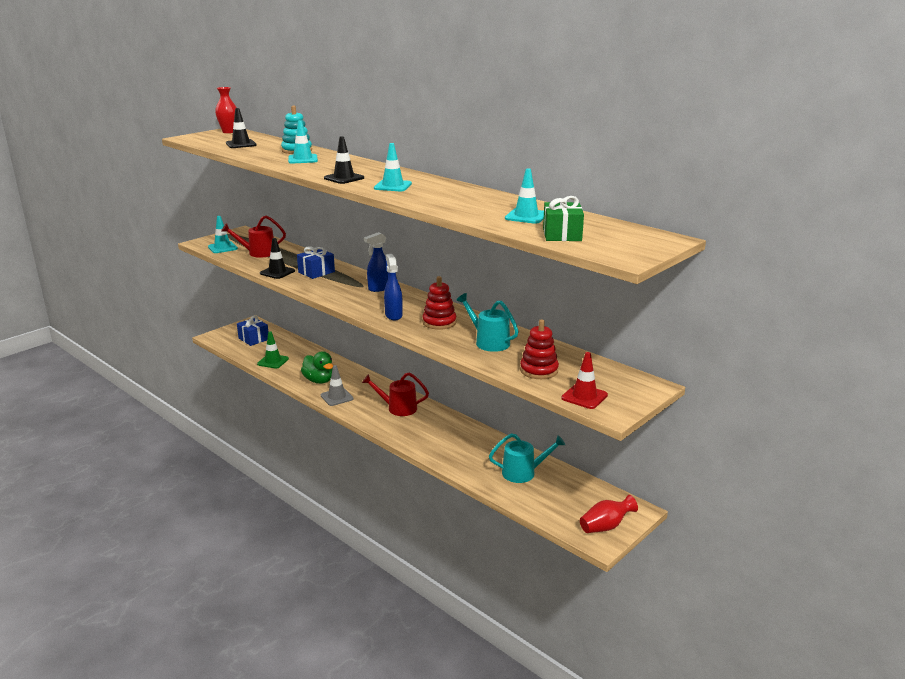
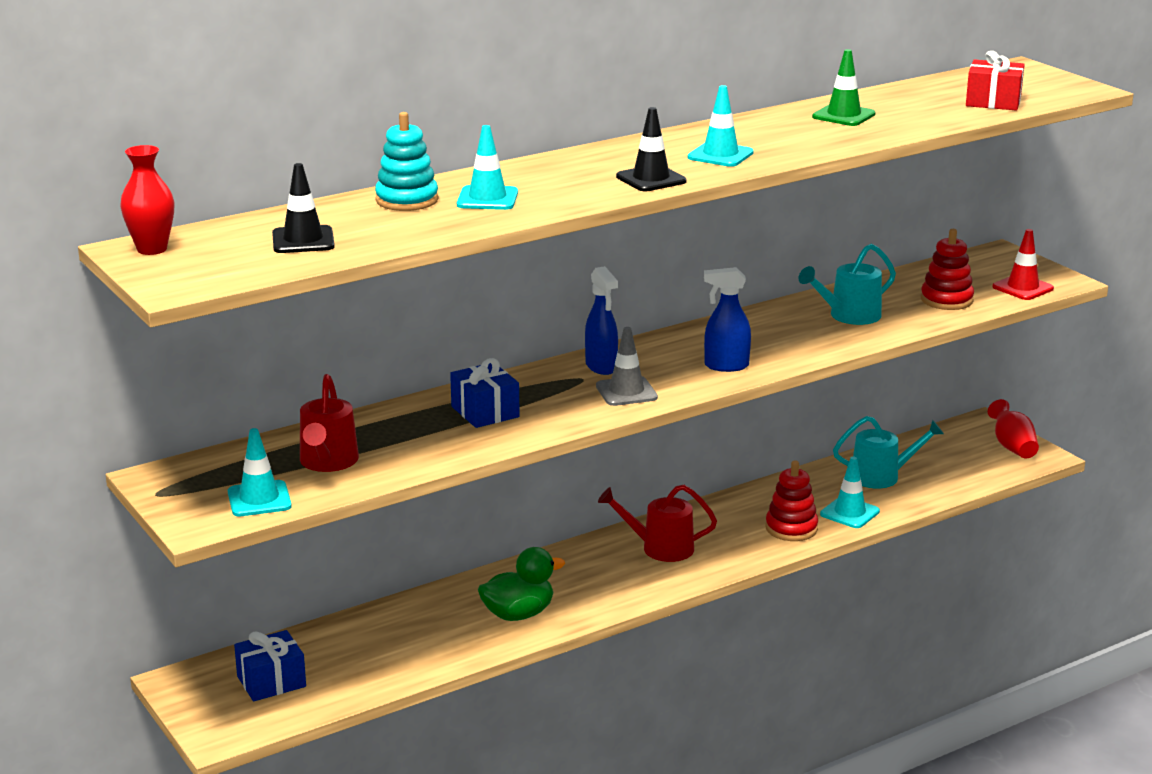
camera: 75 degrees left, 0 degrees up
(273, 361) = (403, 661): green traffic cone -> green traffic cone (843, 115)
(277, 272) = (462, 447): black traffic cone -> none
(337, 397) = (593, 601): grey traffic cone -> grey traffic cone (626, 392)
(398, 408) = (660, 548): red watering can -> red watering can turned 75 degrees clockwise
(439, 322) = (768, 338): red stacking toy -> red stacking toy (791, 528)
(523, 473) = (882, 476): turquoise watering can -> turquoise watering can turned 75 degrees clockwise
(526, 216) = (911, 107): turquoise traffic cone -> turquoise traffic cone (849, 513)
(562, 234) = (993, 102): green gift -> red gift

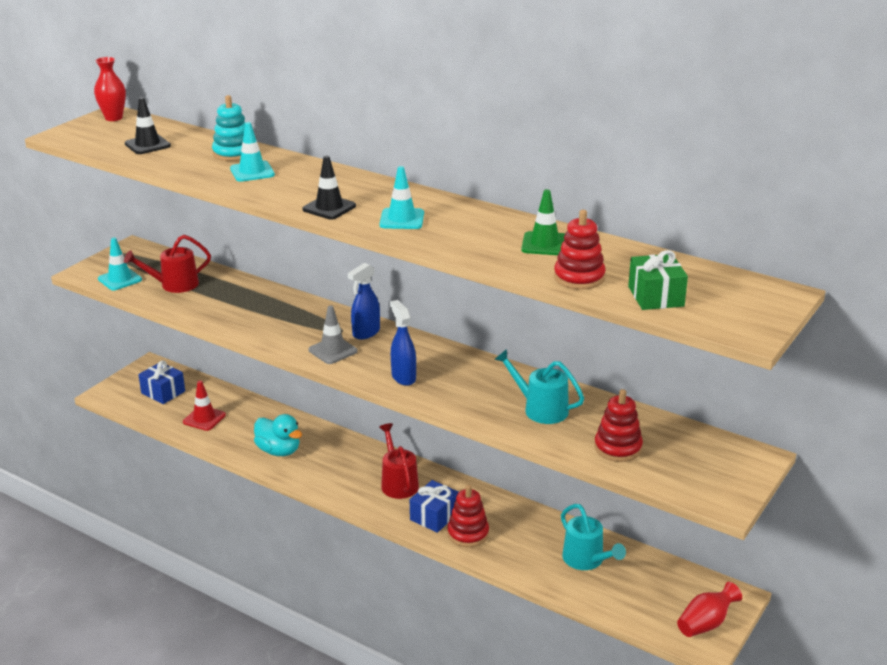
camera: 65 degrees right, 5 degrees up
(485, 412) = (270, 312): blue gift -> blue gift (434, 516)
(518, 614) = (279, 451): green duck -> turquoise duck
(849, 513) = (513, 557): turquoise traffic cone -> none
(932, 117) = (579, 278): none -> red stacking toy
(993, 102) = (655, 296): red gift -> green gift
(1023, 288) = (685, 482): red traffic cone -> red traffic cone (204, 418)

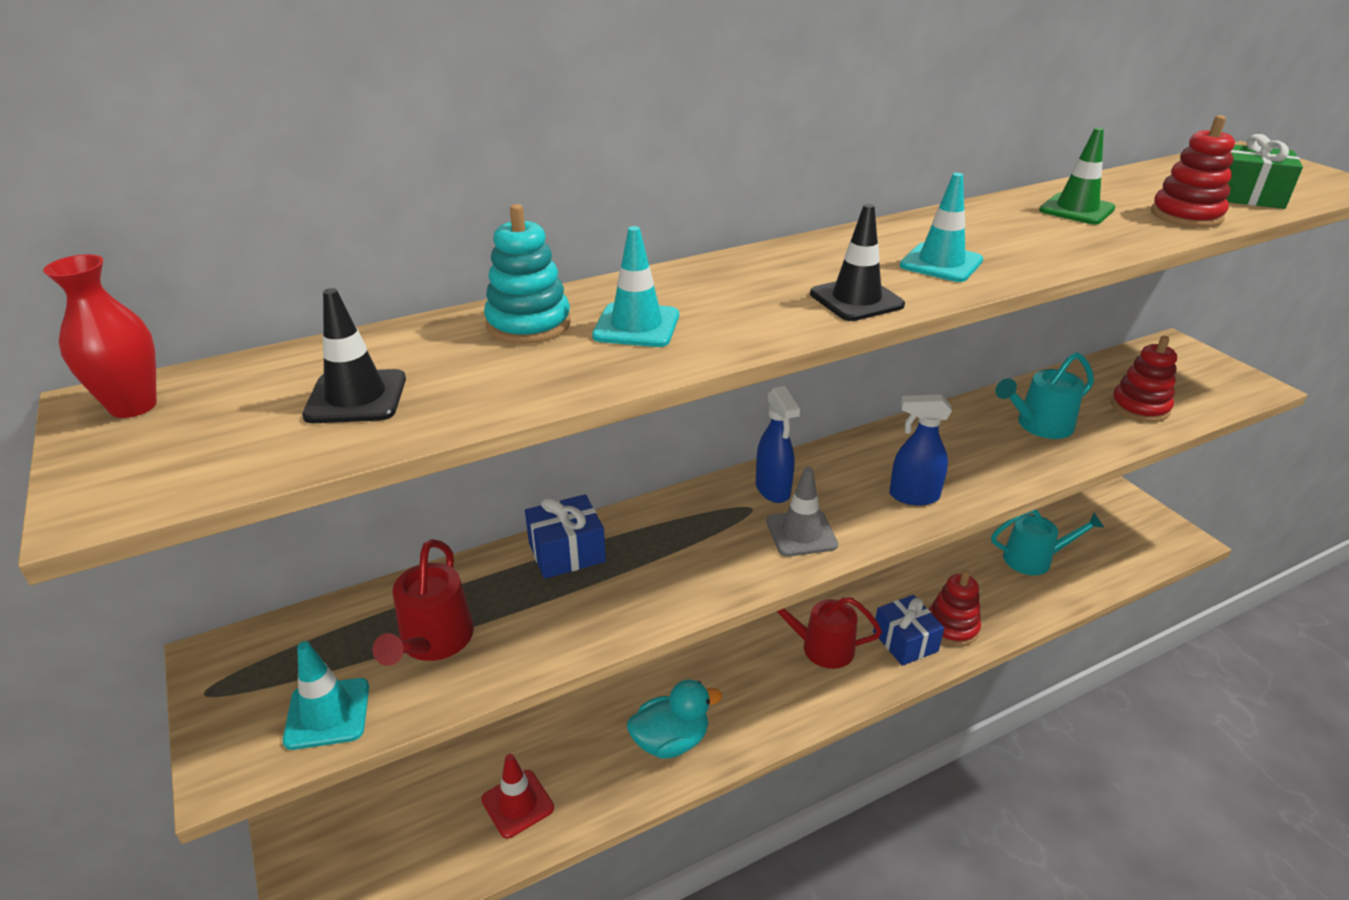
camera: 60 degrees left, 5 degrees up
(163, 392) = (393, 836): blue gift -> blue gift (567, 552)
(705, 623) = (1155, 527): red vase -> none

